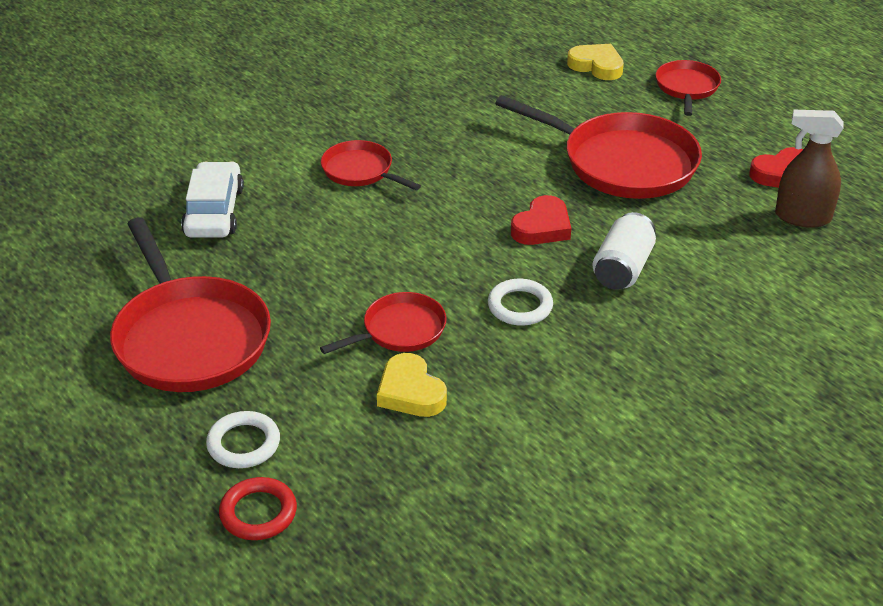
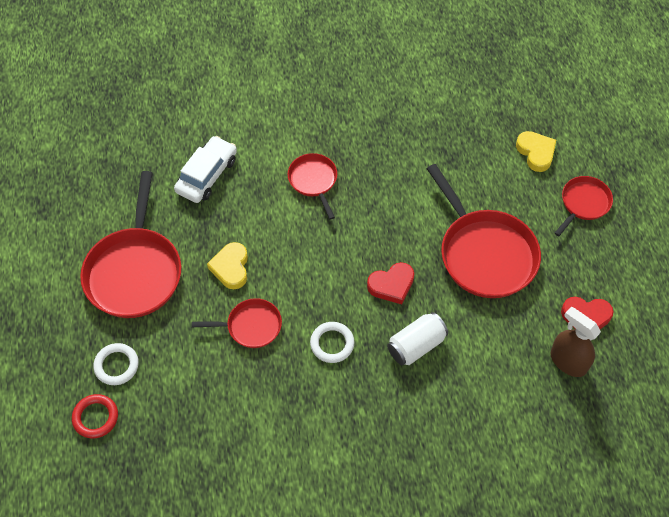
camera: 30 degrees right, 20 degrees up
(410, 392) = (226, 376): yellow heart -> yellow heart (231, 268)

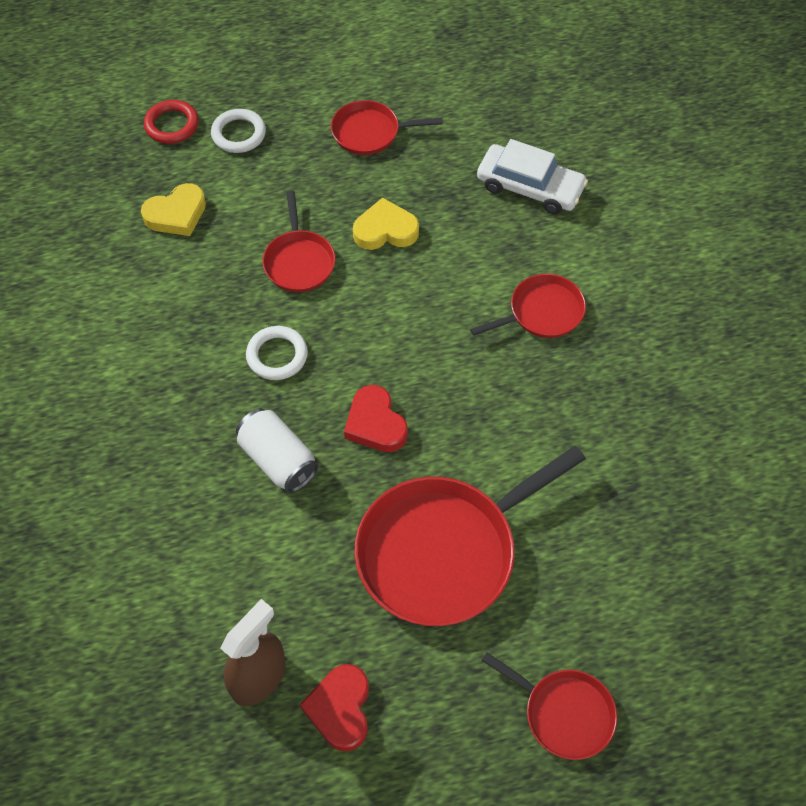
camera: 85 degrees right, 0 degrees up
(134, 271) = (370, 132): red pan -> red pan, size x0.53
(536, 152) = (658, 633): yellow heart -> yellow heart (176, 214)

